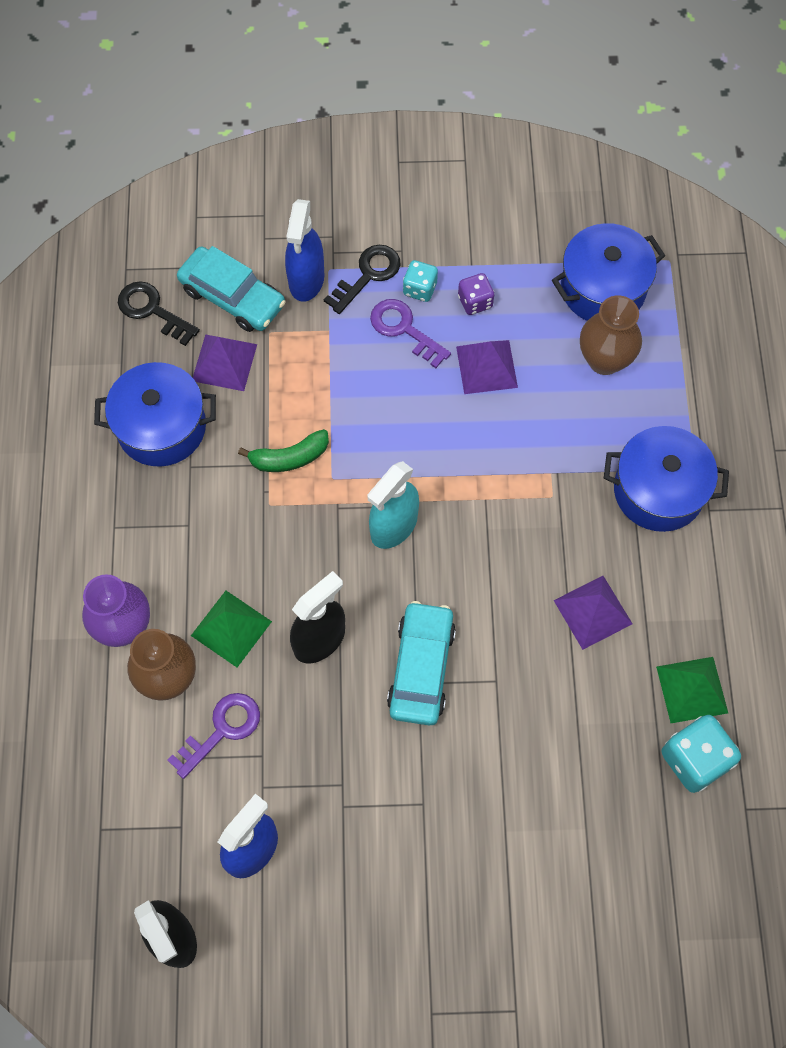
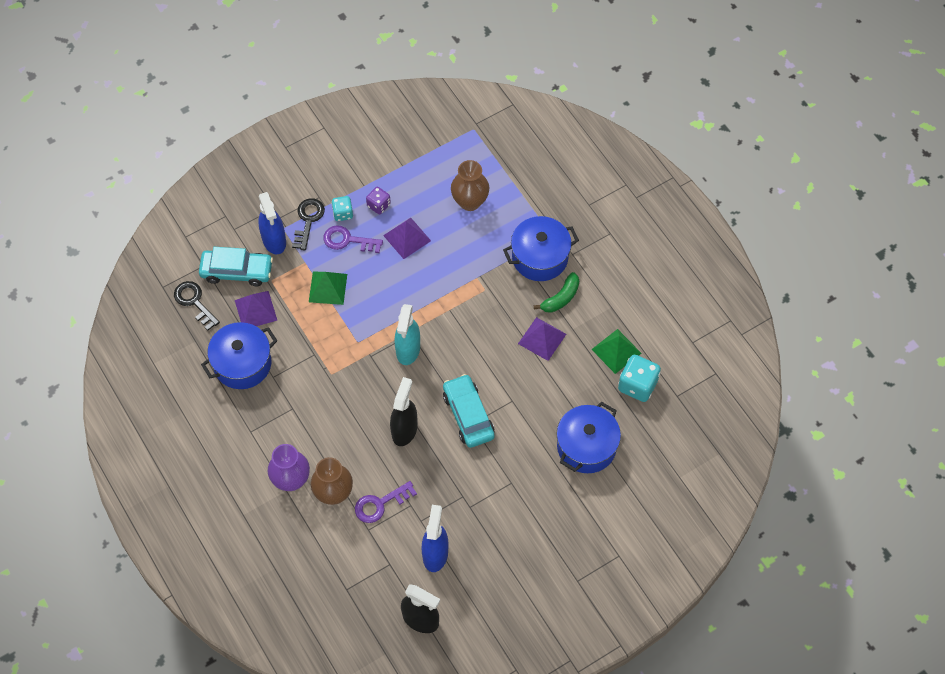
camera: 30 degrees left, 5 degrees down
(152, 310) = (194, 302): black key -> black key turned 45 degrees clockwise
(222, 730) = (380, 504): purple key -> purple key turned 135 degrees counterclockwise
(231, 628) = (352, 449): green pyramid -> green pyramid (328, 288)
(289, 458) = (326, 343): green banana -> green banana (561, 298)
(603, 288) = (446, 163): blue pot -> blue pot (586, 446)

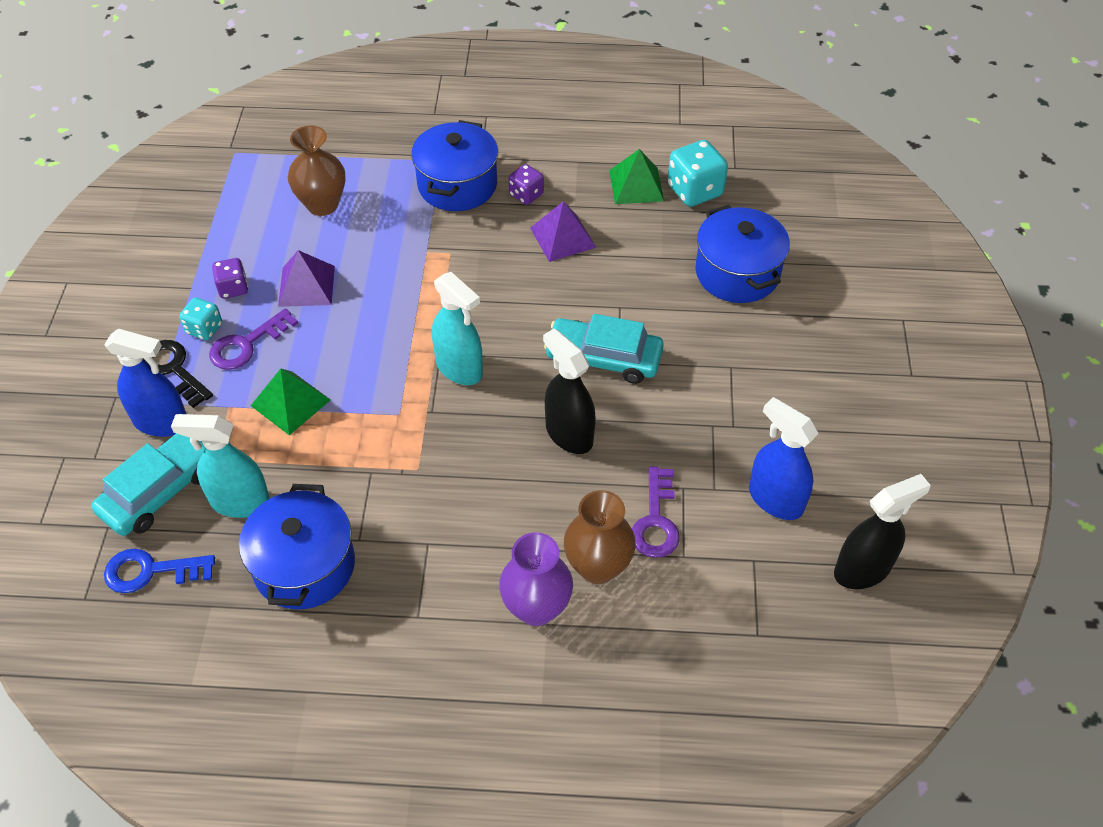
camera: 55 degrees left, 10 degrees down
(194, 302) = (151, 571): black key -> blue key
(255, 310) = (240, 502): purple pyramid -> turquoise spray bottle
(561, 298) = (526, 195): green banana -> purple dice

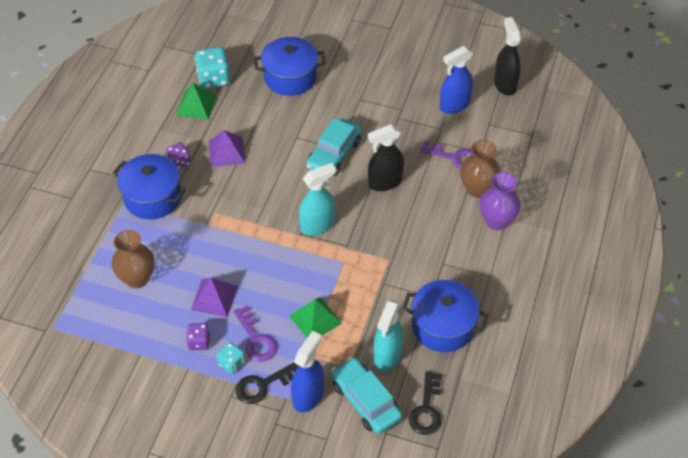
camera: 75 degrees left, 0 degrees up
(151, 571) = (426, 409): blue key -> black key

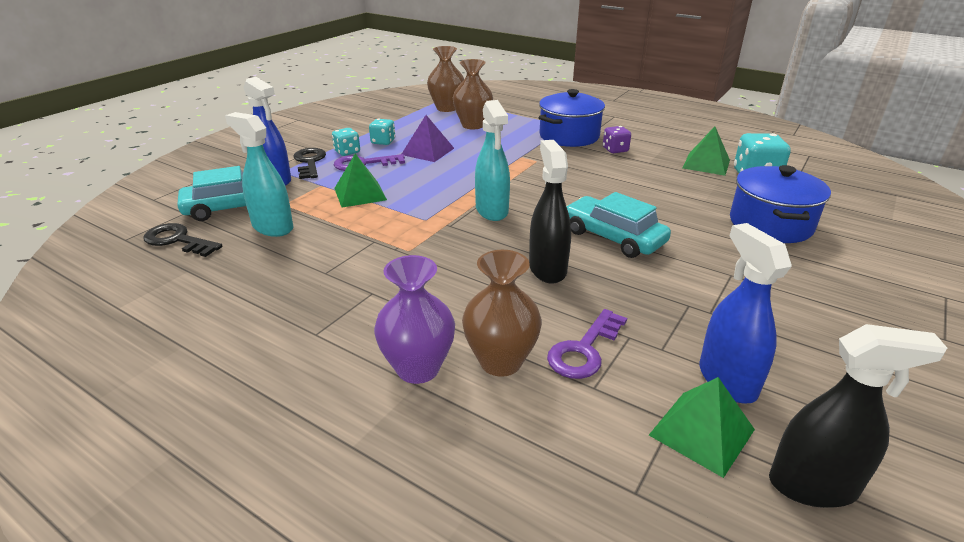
camera: 105 degrees right, 20 degrees down
(87, 315) = (446, 108): none -> brown vase
(199, 342) = (383, 142): purple dice -> turquoise dice
(227, 151) = (627, 173): purple pyramid -> none
(443, 326) = (272, 272): blue pot -> none
(491, 115) = (701, 432): none -> green pyramid

